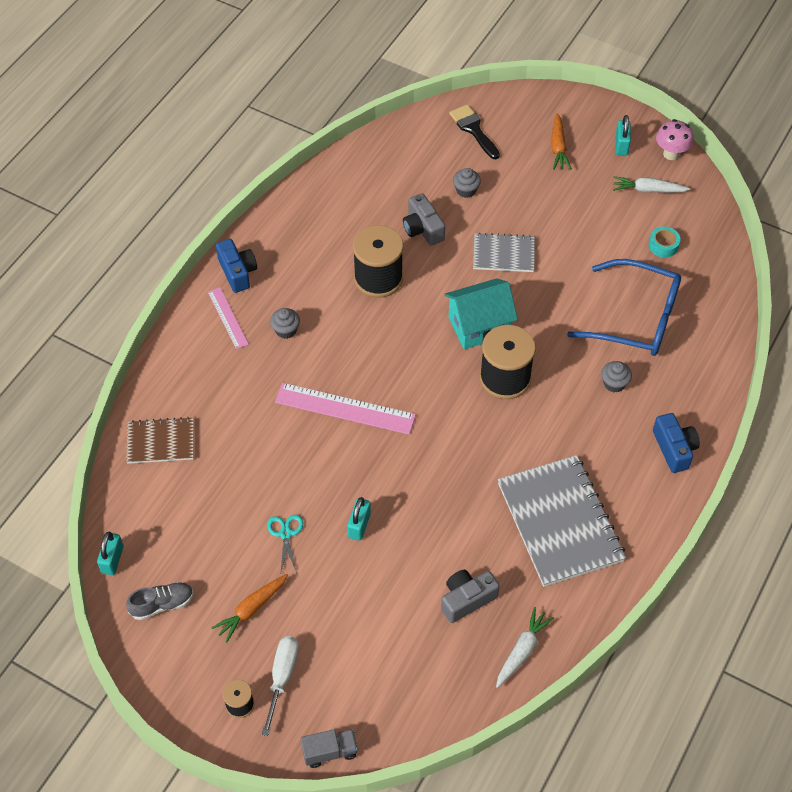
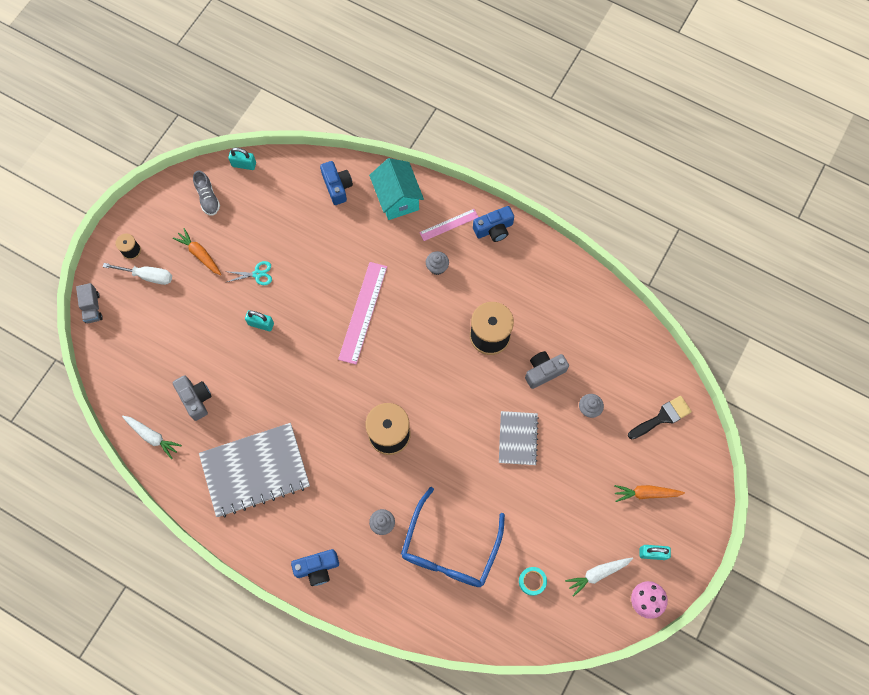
camera: 90 degrees right, 15 degrees up
(160, 442) = (337, 187): brown notebook -> blue camera
(479, 326) = (441, 415): turquoise house -> turquoise house (397, 199)
(648, 190) = (597, 574): white carrot -> white carrot turned 120 degrees counterclockwise

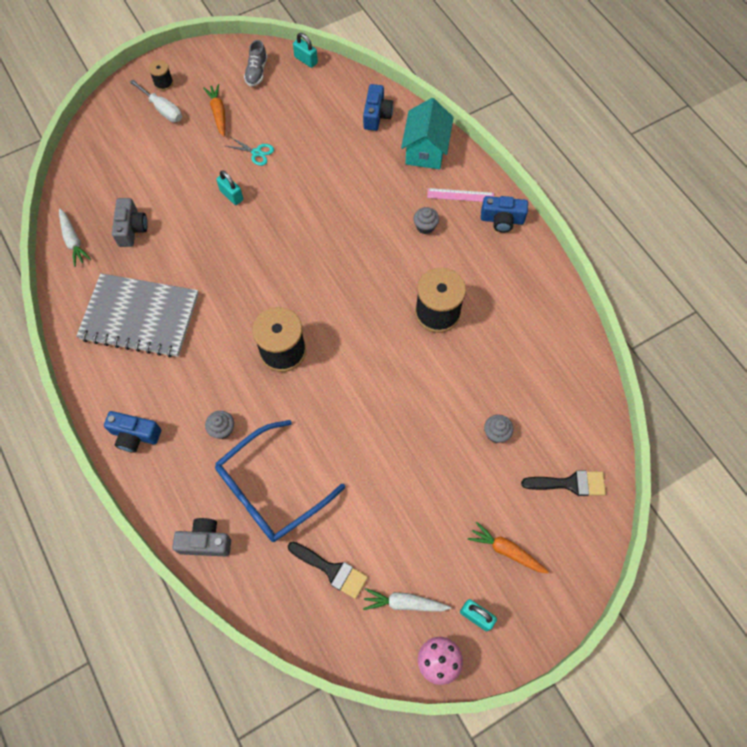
camera: 30 degrees right, 5 degrees down
(92, 307) = (100, 112): grey truck -> none
(363, 312) = (330, 231): pink ruler -> none
(518, 438) = (405, 422): grey notebook -> none
(532, 581) = (332, 570): turquoise tape -> black brush
(544, 371) = (471, 373): grey camera -> grey camera (205, 542)

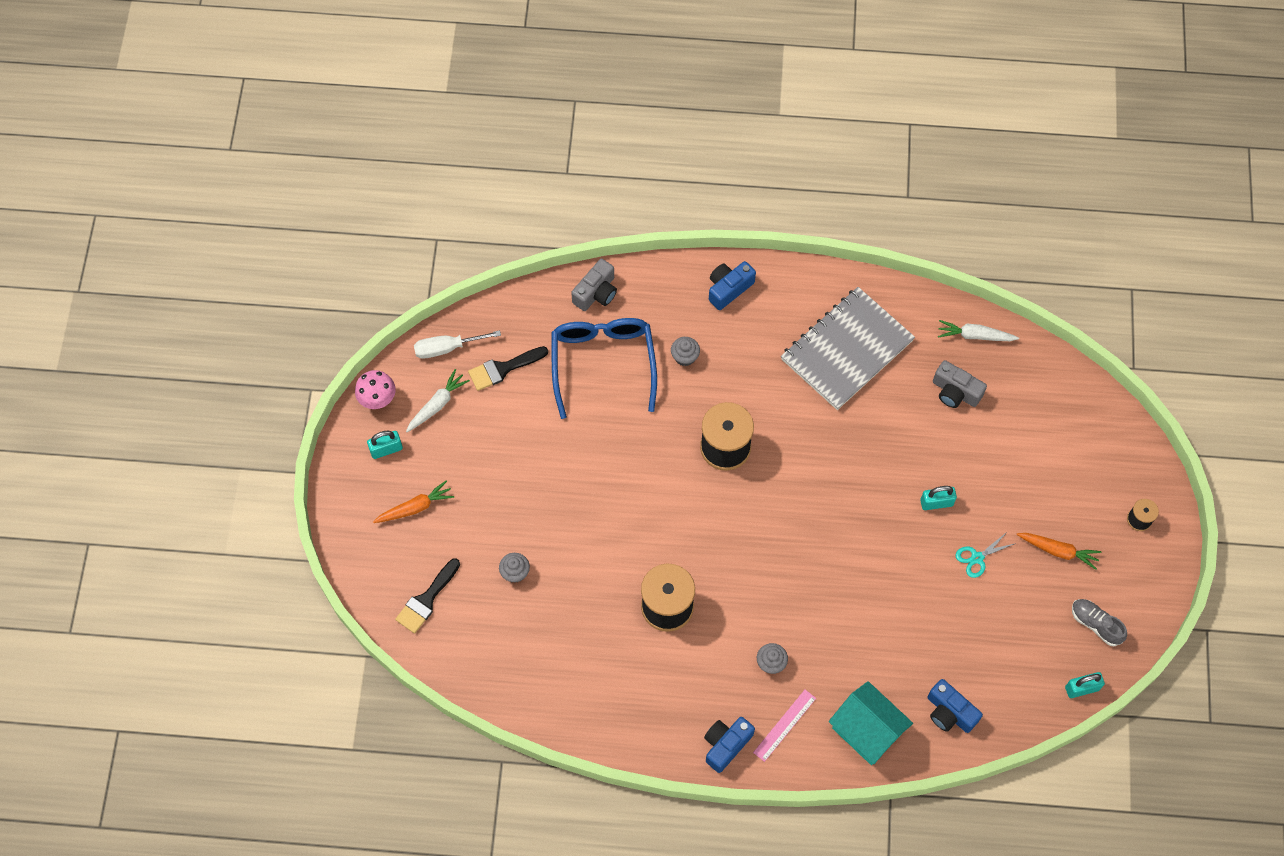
camera: 125 degrees right, 0 degrees up
(162, 109) = (1100, 499): white screwdriver -> white screwdriver (447, 348)

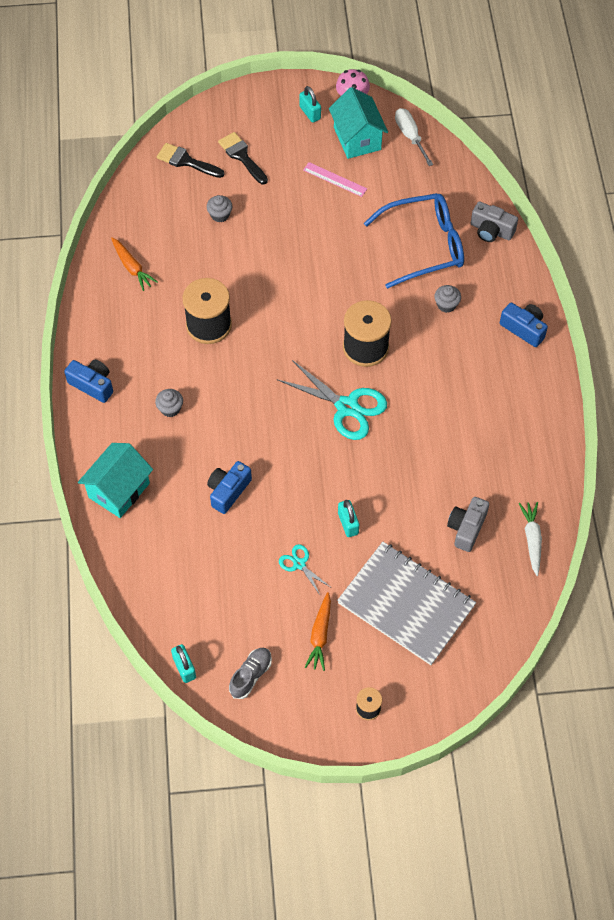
camera: 80 degrees right, 5 degrees down
(415, 507) = (263, 140): orange carrot -> orange carrot (132, 267)
(437, 405) = (357, 138): white carrot -> turquoise house
(503, 369) = (401, 177): black brush -> black brush (242, 156)
(784, 725) = (115, 426): pink ruler -> pink ruler (335, 179)
(797, 479) = (347, 407): none -> turquoise scissors
(847, 350) = (487, 431): grey notebook -> grey notebook (406, 604)
(949, 712) = (145, 555): blue camera -> blue camera (228, 491)

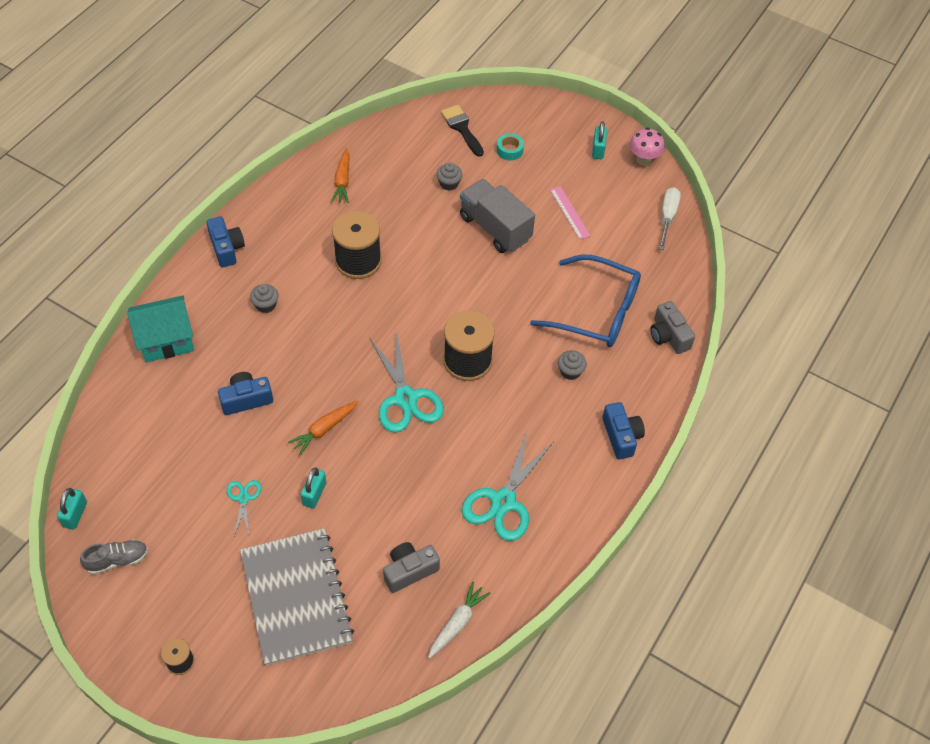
camera: 35 degrees right, 5 degrees down
(242, 156) = (509, 150): black brush -> turquoise tape
(289, 229) = (495, 228): none -> grey truck
(320, 635) = (203, 569): orange carrot -> orange carrot (324, 429)
(357, 138) = (619, 192): turquoise house -> none
(485, 433) = (503, 501): none -> turquoise scissors

